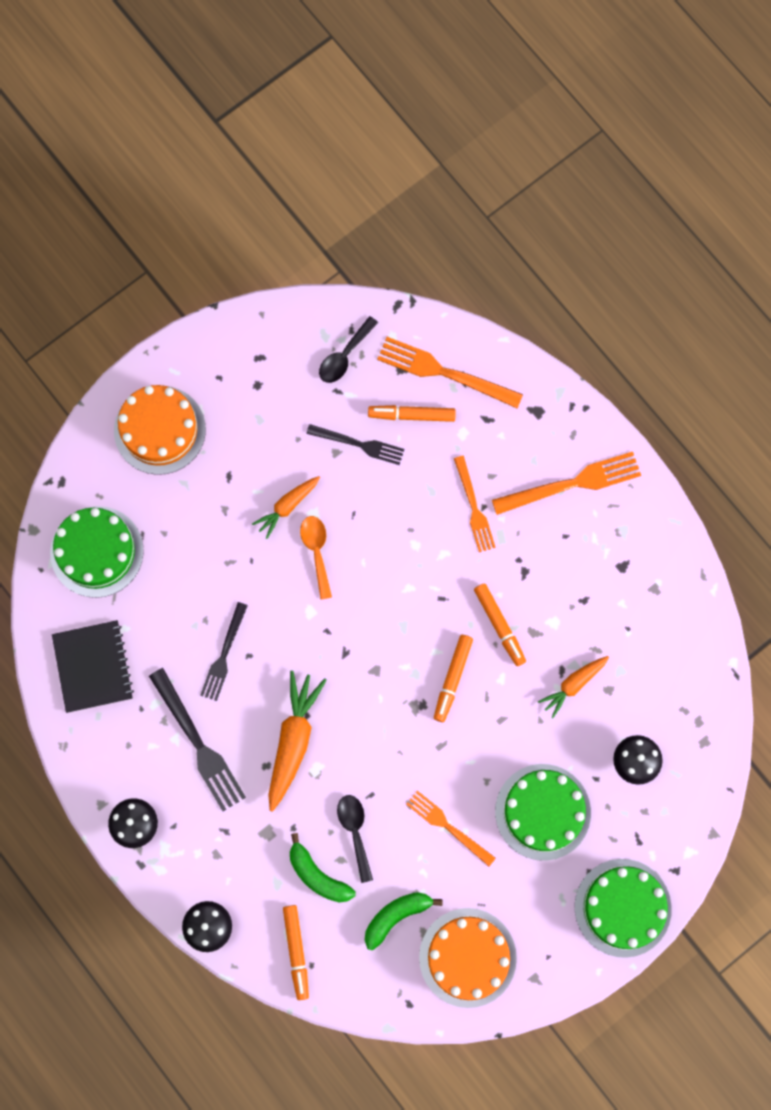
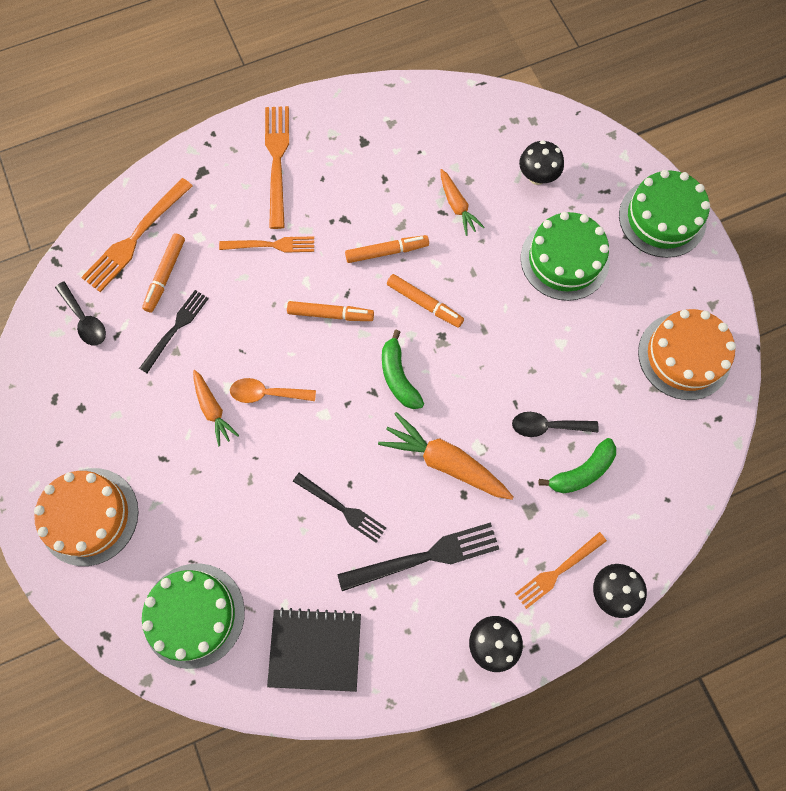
camera: 75 degrees left, 5 degrees down
(296, 952) = (652, 511): orange marker -> orange marker (330, 314)
(396, 916) = (634, 408): green banana -> green banana (398, 376)
(448, 826) = (560, 342): orange fork -> orange fork (557, 571)

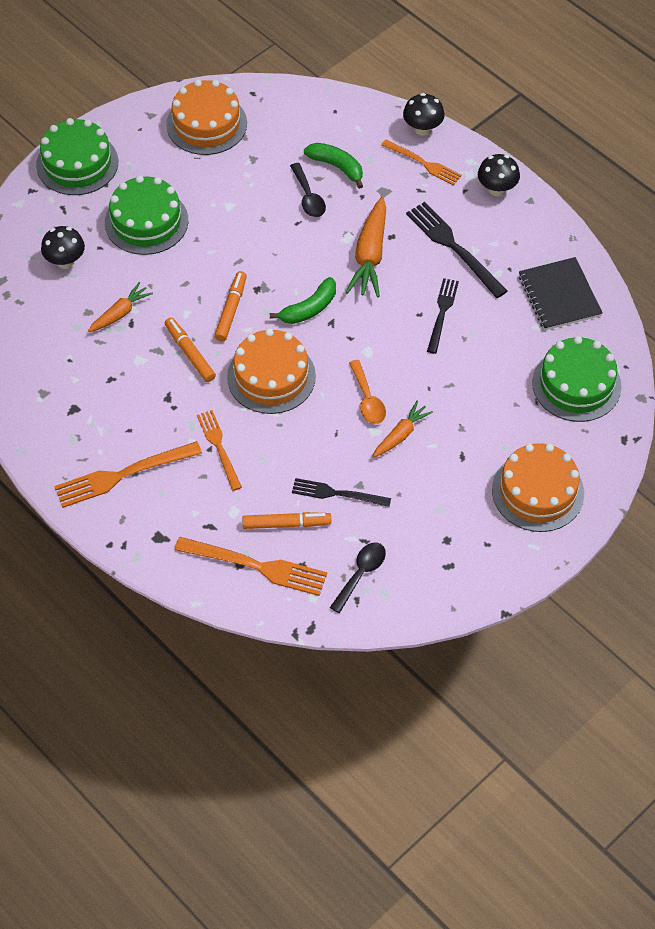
camera: 110 degrees left, 15 degrees down
(330, 314) = (271, 376): orange marker -> orange cake

